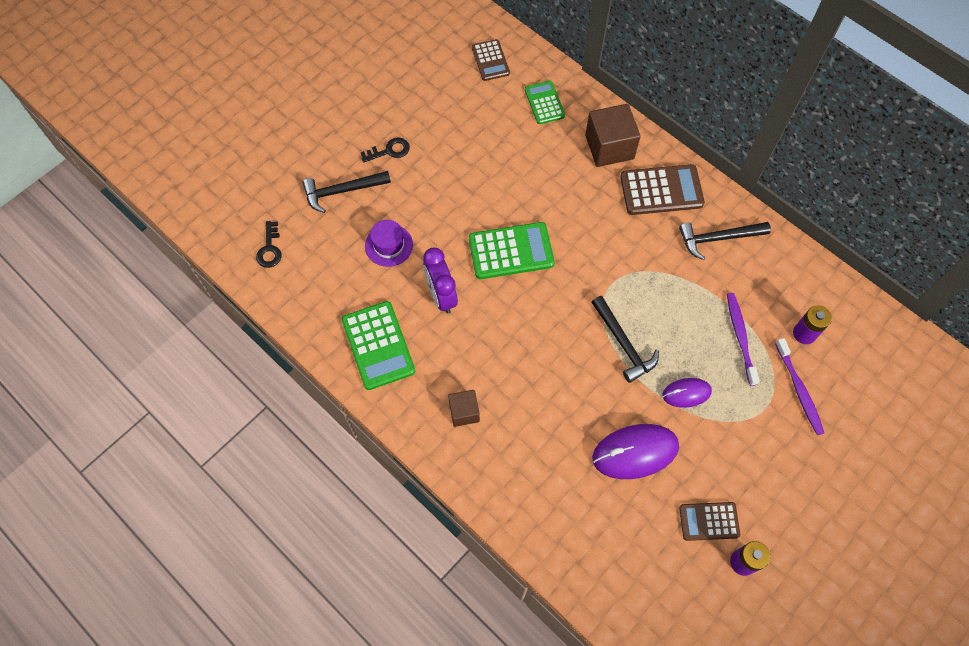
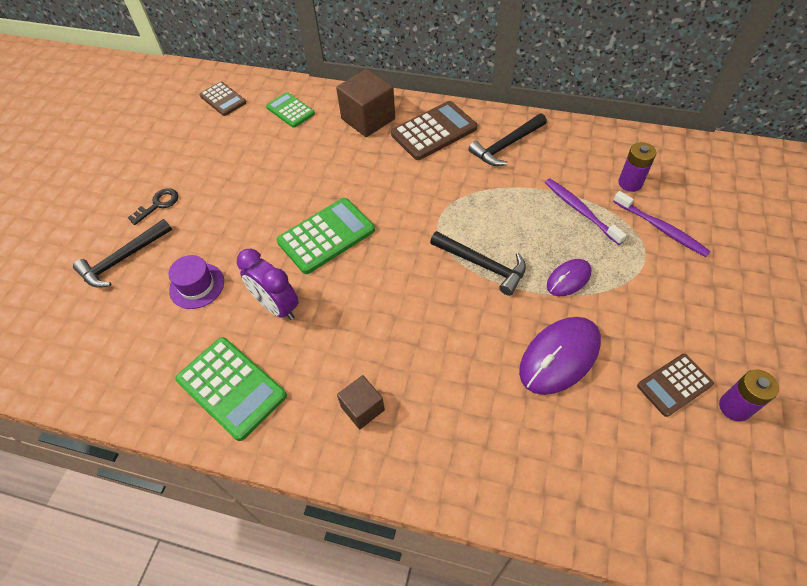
camera: 25 degrees left, 10 degrees down
(270, 249) = (61, 349): black key -> none

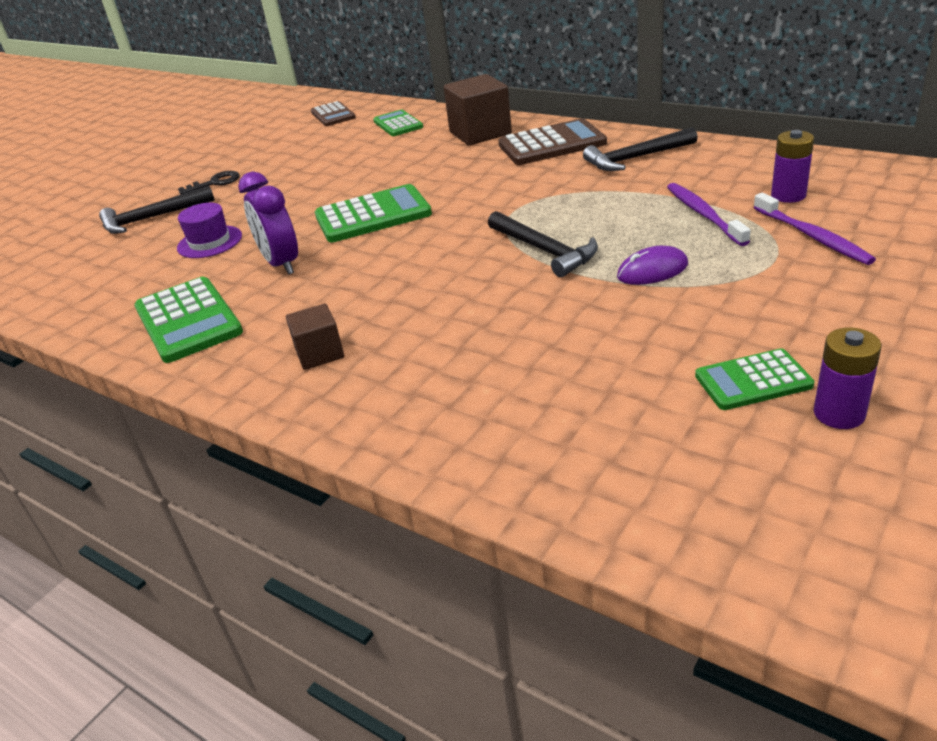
camera: 20 degrees right, 20 degrees down
(559, 357) = (598, 337): purple mouse -> none
(674, 385) = (753, 381): brown calculator -> green calculator

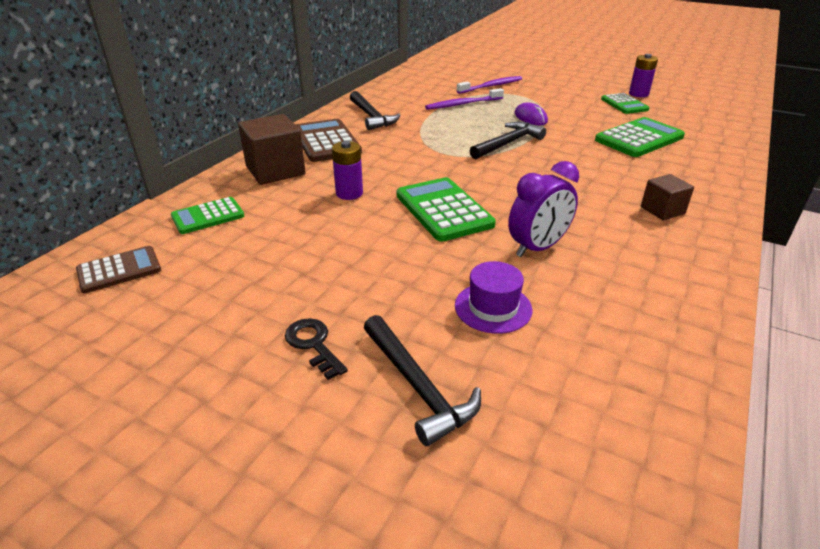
camera: 100 degrees left, 0 degrees up
(188, 320) = (650, 285): green calculator -> green calculator (639, 139)
(788, 195) = (443, 87): purple battery -> purple battery (349, 193)

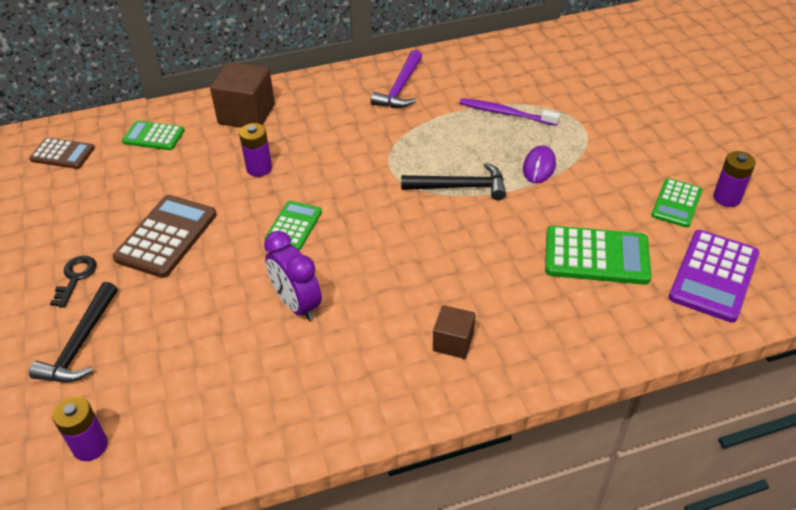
camera: 45 degrees right, 10 degrees up
(326, 142) = (322, 101): brown calculator -> brown calculator (166, 236)
(371, 117) = (400, 88): black hammer -> purple hammer
(443, 210) = (293, 226): green calculator -> green calculator, size x0.62
(491, 86) = (578, 101): purple toothbrush -> none
(493, 307) = (193, 327): purple hat -> none
(537, 248) = (297, 305): purple clock -> purple clock turned 45 degrees clockwise
(584, 451) = (90, 446): none -> purple battery
(699, 122) = (713, 276): none -> purple calculator

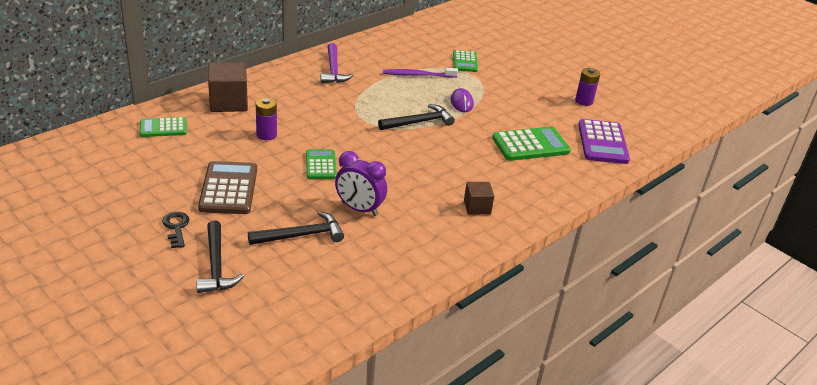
camera: 30 degrees left, 10 degrees down
(62, 154) = (93, 152): brown calculator -> none
(90, 446) = (275, 320): purple battery -> none
(202, 326) = (301, 235): none -> black hammer
(676, 203) = (557, 109): green calculator -> green calculator (465, 62)

